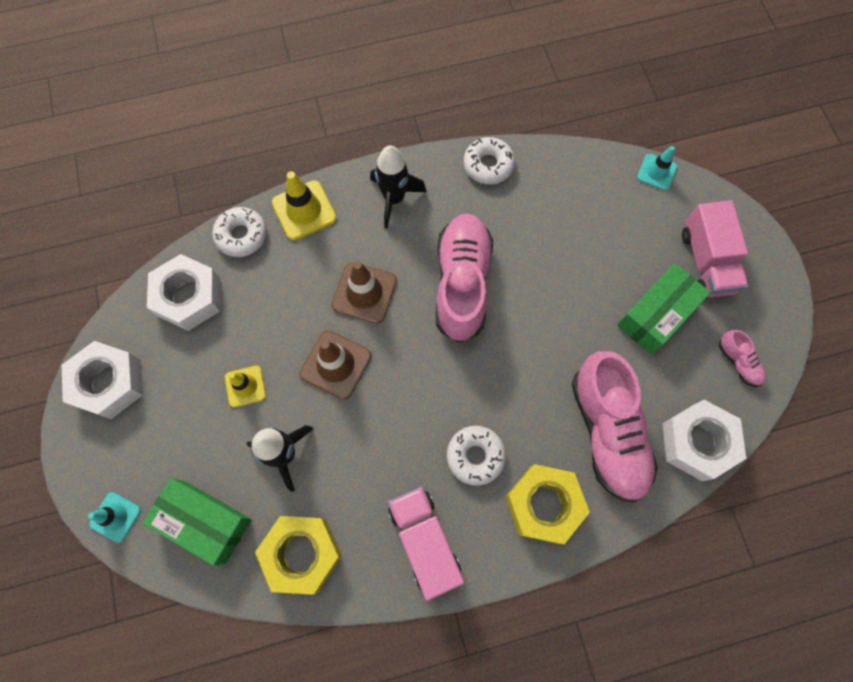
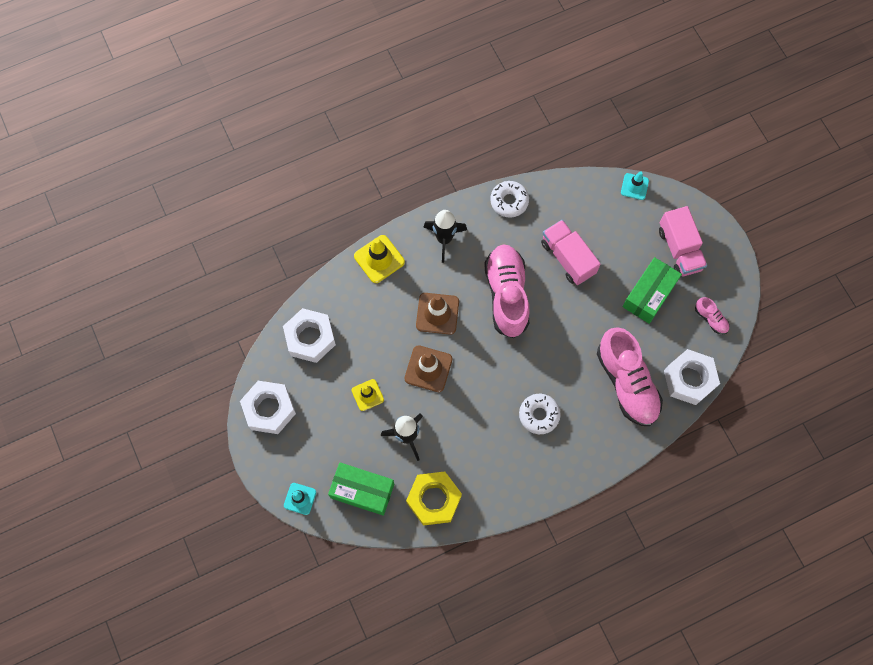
camera: 10 degrees left, 0 degrees up
(241, 235) = (337, 286): white donut -> none
(424, 541) = (515, 477): pink truck -> pink truck (568, 258)
(543, 504) = (591, 439): yellow nut -> none

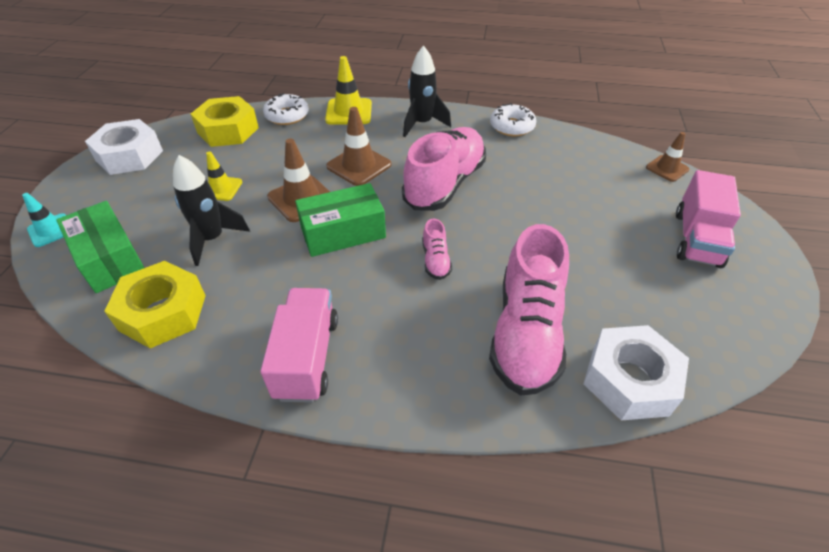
camera: 35 degrees right, 25 degrees down
(310, 338) = (228, 130): white nut -> yellow nut
(539, 415) = (377, 301): white donut -> white donut (287, 116)
(568, 258) = (541, 187): pink truck -> pink truck (307, 357)
(634, 186) = (667, 168): turquoise traffic cone -> brown traffic cone
(649, 294) = (625, 260): green box -> green box (343, 232)
(710, 319) = (707, 327): pink shoe -> pink shoe (435, 260)

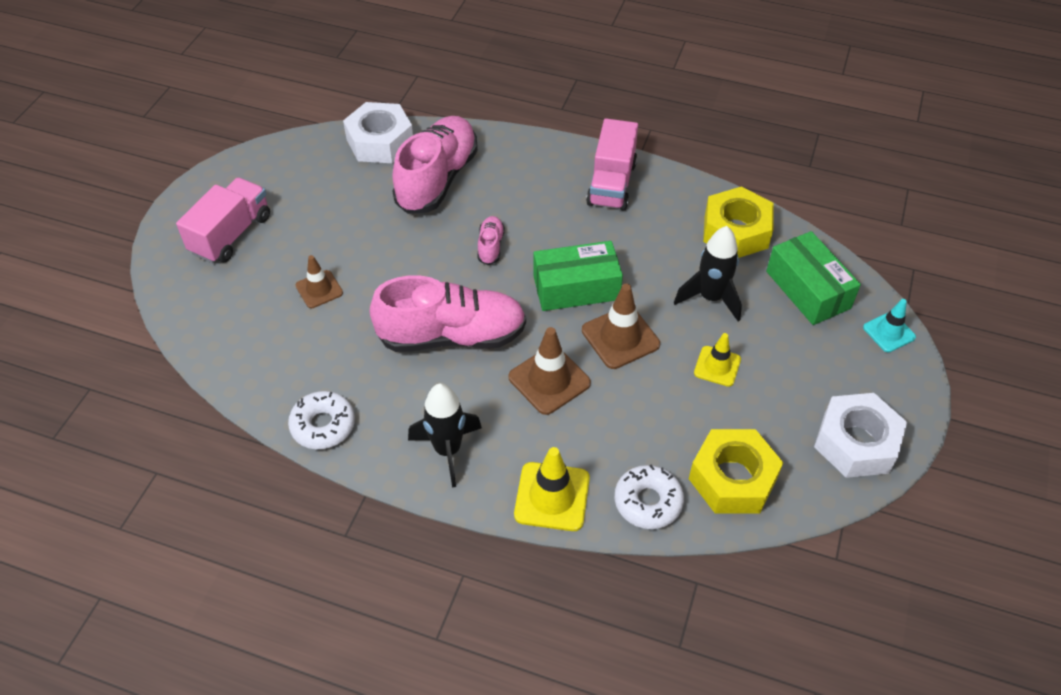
camera: 170 degrees left, 5 degrees up
(444, 184) = (452, 336): pink shoe -> pink shoe turned 135 degrees counterclockwise
(667, 168) = (180, 322): brown traffic cone -> brown traffic cone (319, 289)

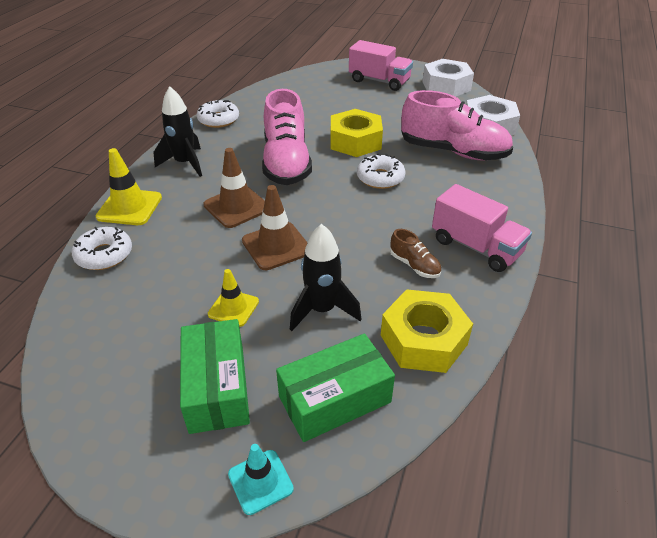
camera: 90 degrees right, 10 degrees down
(319, 289) = (332, 112): brown traffic cone -> none
(490, 246) = (380, 178): pink shoe -> white donut
(576, 288) = (335, 222): green box -> green box (217, 387)
(611, 184) = (475, 247): pink truck -> pink truck turned 150 degrees counterclockwise
(642, 229) = (414, 265): none -> brown shoe
(732, 478) = (105, 308): yellow nut -> yellow nut (355, 141)
(856, 443) = (109, 414): white nut -> white nut (446, 86)

